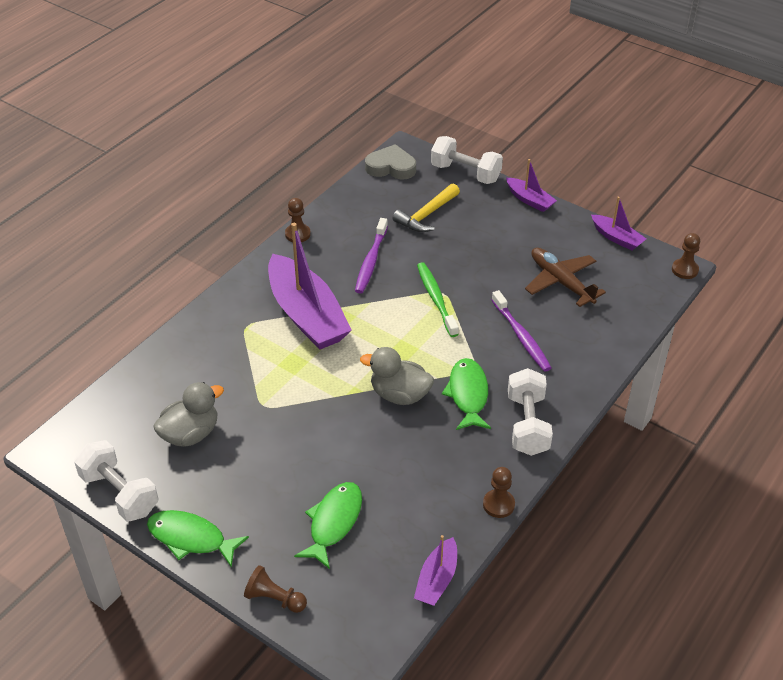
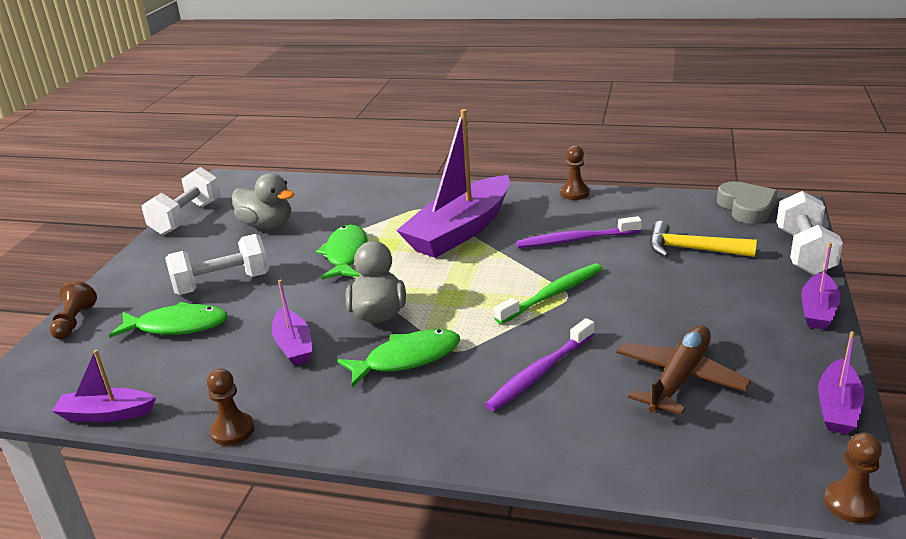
camera: 70 degrees right, 15 degrees down
(191, 538) = (142, 262): green fish -> green fish (346, 254)
(411, 452) = (293, 345): none -> purple boat
(527, 425) = (380, 419): white dumbbell -> white dumbbell (222, 284)

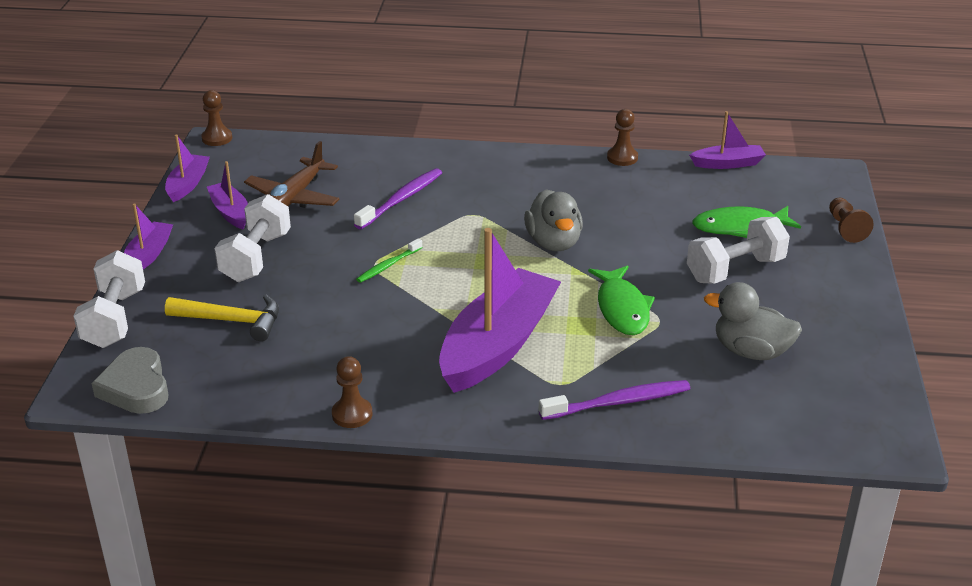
camera: 170 degrees right, 5 degrees up
(186, 218) = (872, 363): white dumbbell -> white dumbbell (256, 257)
(293, 345) = (616, 214): purple boat -> purple boat (230, 212)
(407, 359) = (512, 206): green fish -> none
(553, 294) = (388, 265): green toothbrush -> green toothbrush, size x0.62
(575, 240) = (359, 333): purple toothbrush -> purple toothbrush (618, 402)

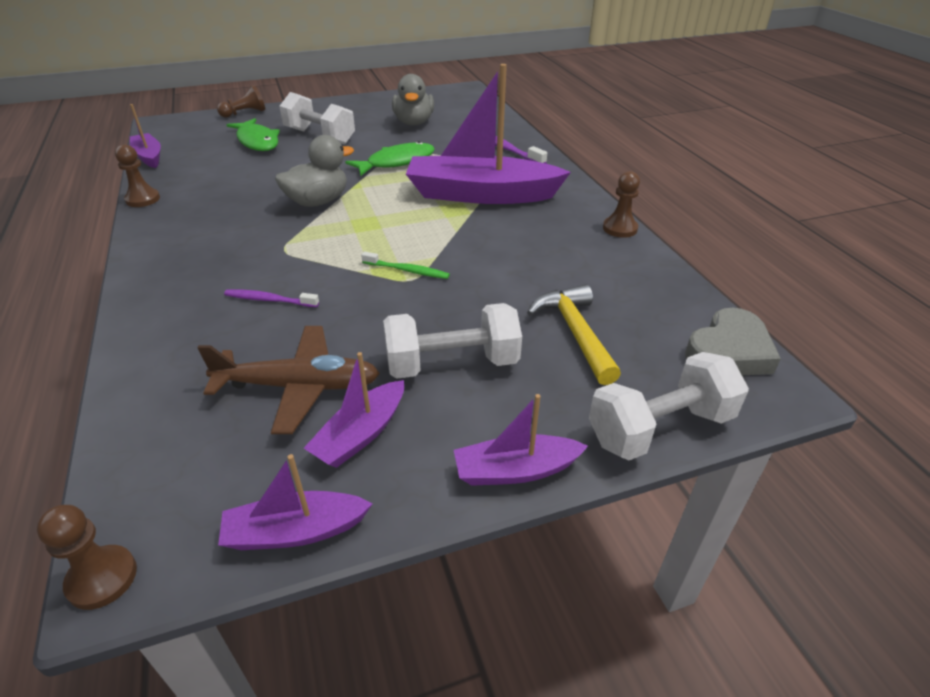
camera: 115 degrees left, 5 degrees up
(401, 199) = (269, 300): purple toothbrush -> purple toothbrush, size x0.62

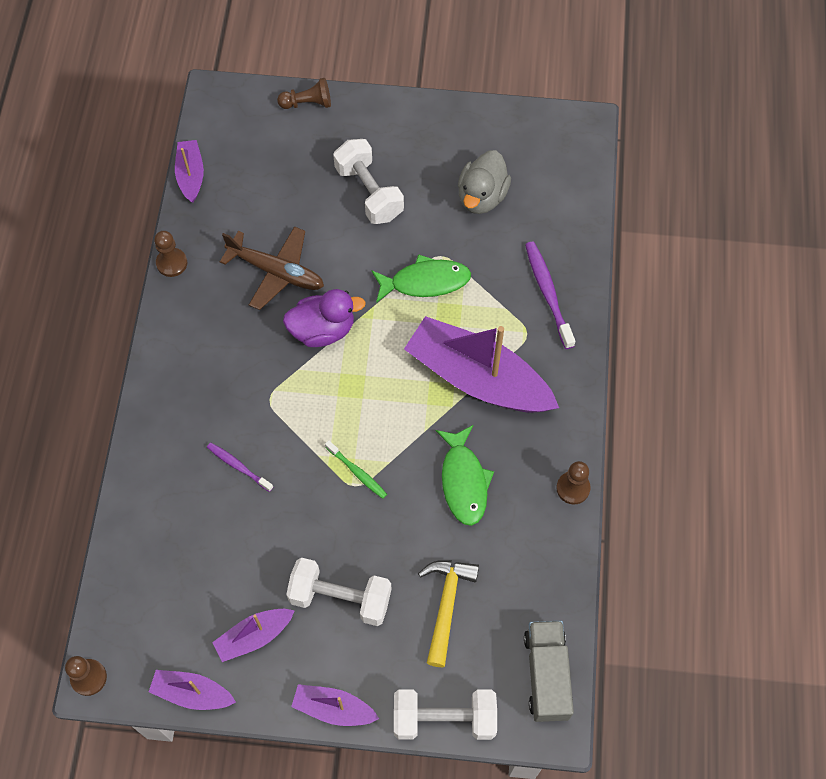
camera: 25 degrees right, 25 degrees up
(257, 141) = (302, 180): green fish -> green fish (464, 481)
(298, 386) = (230, 574): brown plane -> brown plane (276, 271)
(318, 202) = (323, 330): grey duck -> purple duck
(729, 351) = (546, 675): grey heart -> grey truck

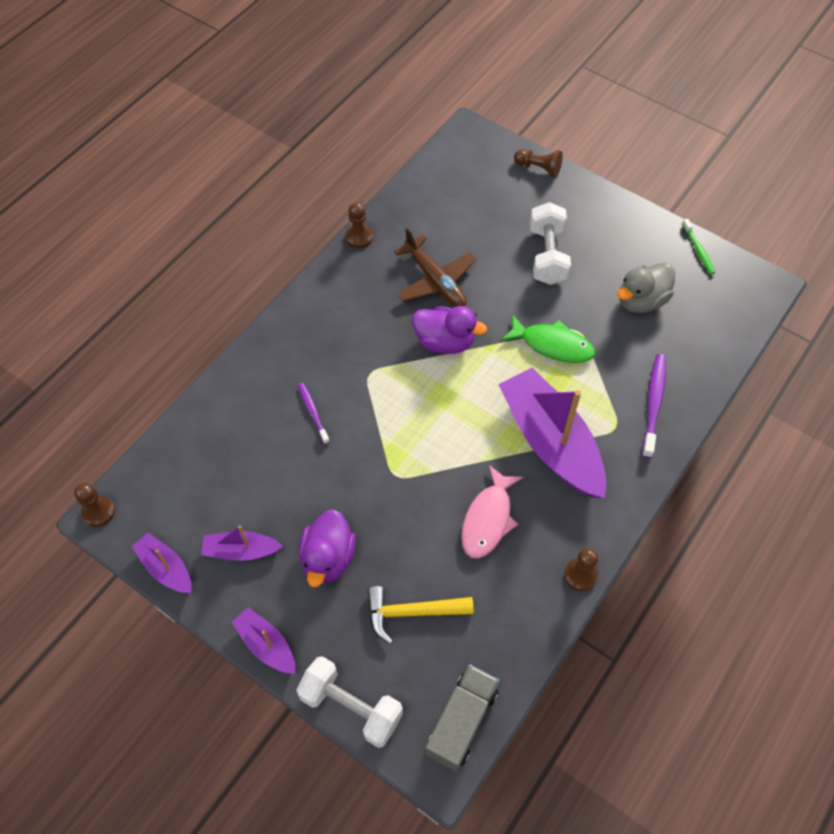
camera: 30 degrees right, 5 degrees down
(191, 175) = (414, 181): purple boat -> none
(340, 598) = (328, 558): white dumbbell -> purple duck
(357, 472) = (404, 466): green toothbrush -> green toothbrush (698, 250)
(446, 605) = (411, 612): yellow hammer -> yellow hammer turned 135 degrees counterclockwise
(464, 481) = (488, 519): green fish -> pink fish

